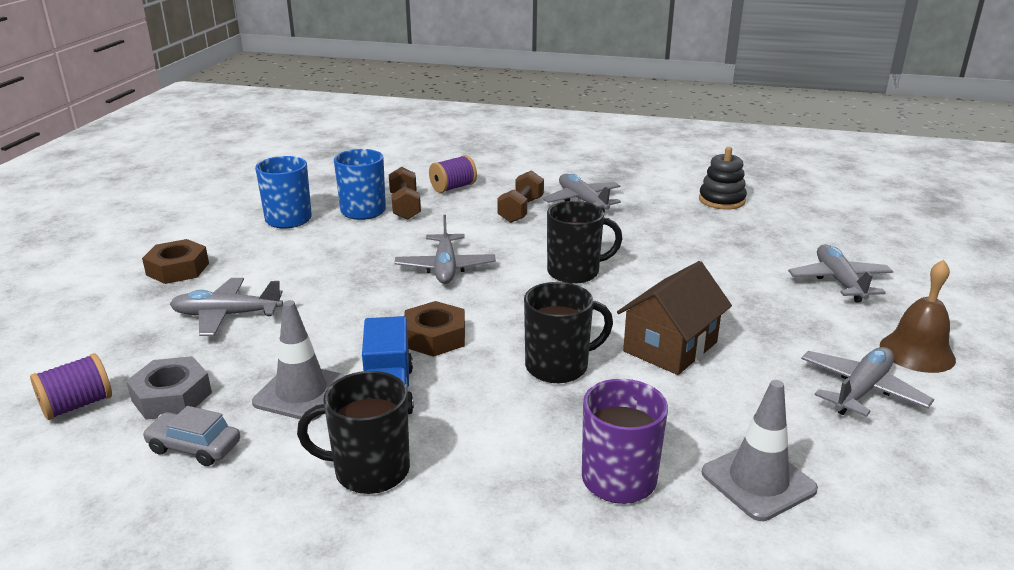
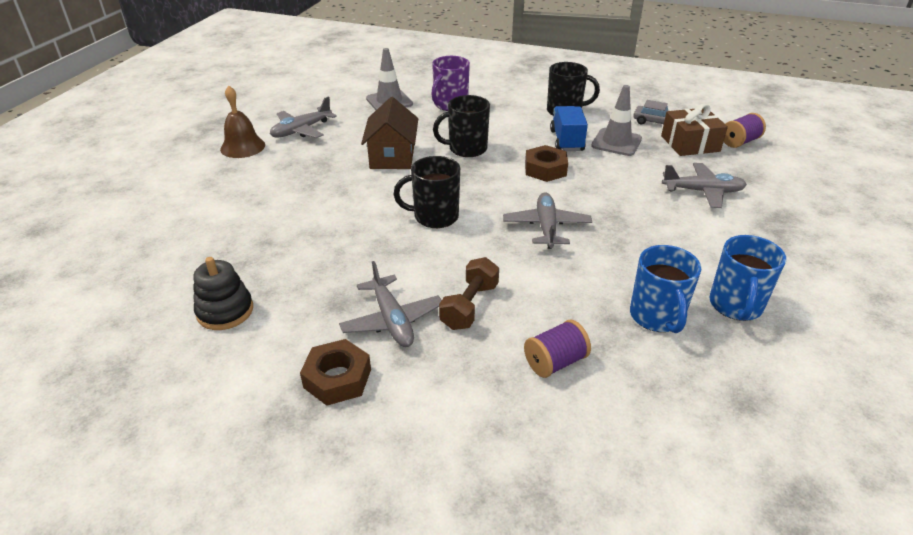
camera: 175 degrees left, 10 degrees up
(171, 397) = (690, 143): grey nut -> brown gift
(177, 269) = (787, 238): brown nut -> brown nut (337, 378)
(405, 207) = (608, 321): brown dumbbell -> none
(670, 347) = (392, 156): brown house -> brown house turned 45 degrees counterclockwise
(839, 281) = (227, 197): grey plane -> none

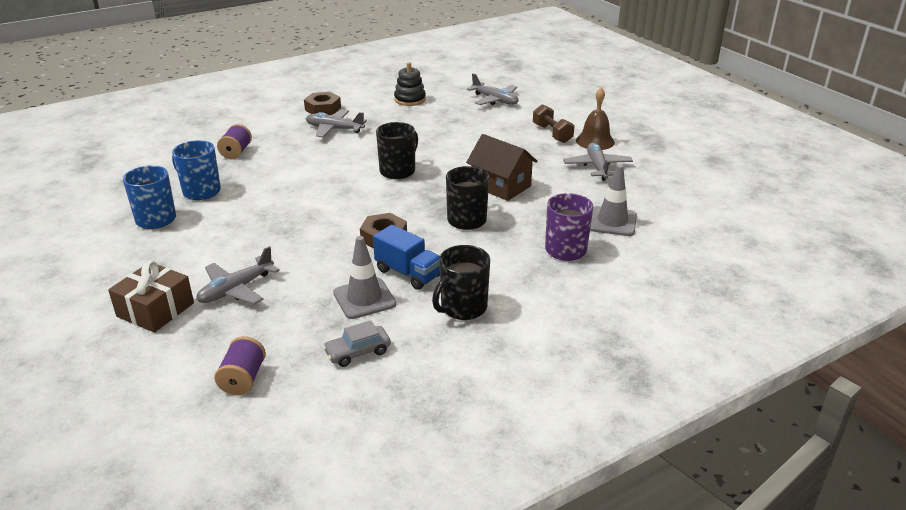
camera: 130 degrees right, 5 degrees down
(469, 306) = (307, 149): brown dumbbell -> brown dumbbell (552, 133)
(546, 227) = (322, 200): grey plane -> grey plane (495, 100)
(690, 143) = (294, 342): brown gift -> brown gift (155, 310)

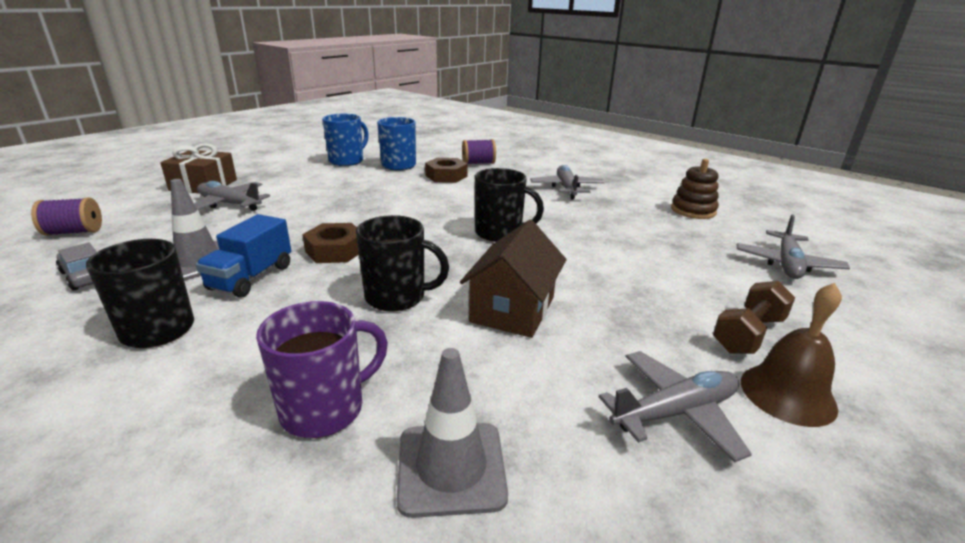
camera: 70 degrees right, 5 degrees down
(323, 109) = (606, 177): brown nut -> brown nut (446, 176)
(410, 100) = (693, 211): black stacking toy -> brown stacking toy

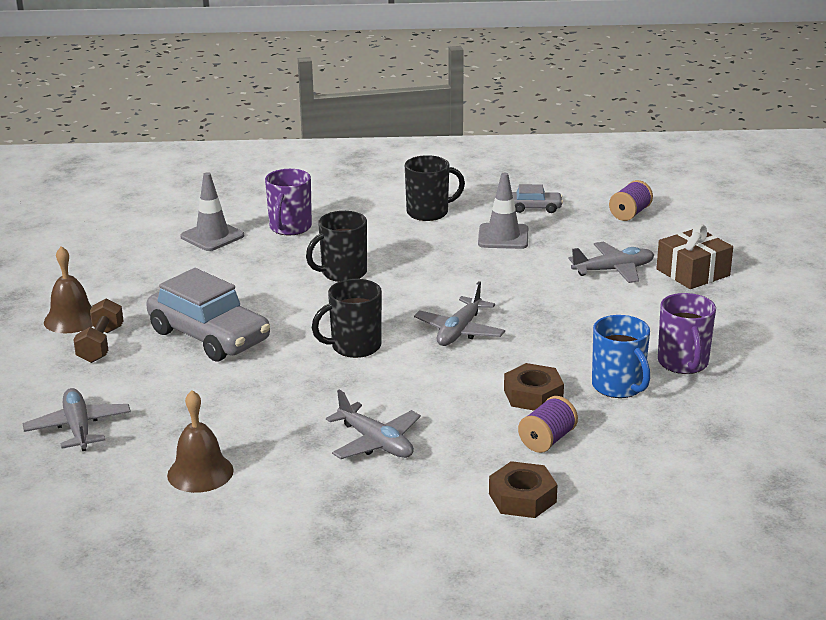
camera: 140 degrees right, 0 degrees up
(251, 277) = (448, 245): blue truck -> none
(335, 250) = (443, 278): brown nut -> brown nut (522, 498)
(347, 161) = (683, 363): blue mug -> purple mug
(512, 309) = (263, 296): brown house -> none
(613, 291) = (209, 336): none -> grey car
(675, 412) = (129, 288): grey plane -> grey plane (460, 331)
(693, 211) = (200, 472): brown stacking toy -> brown bell

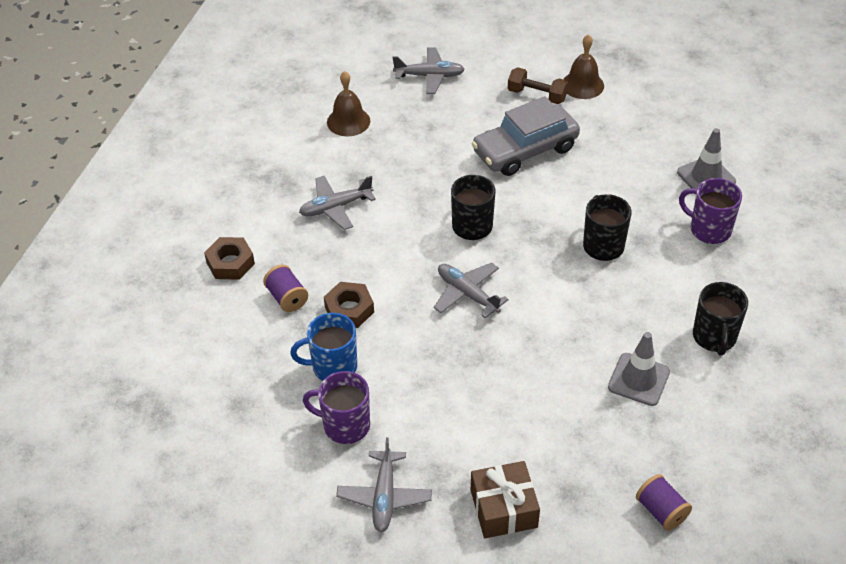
camera: 110 degrees right, 20 degrees up
(535, 208) = (701, 429): grey car -> none
(613, 270) = (534, 443): grey plane -> grey plane (384, 496)

